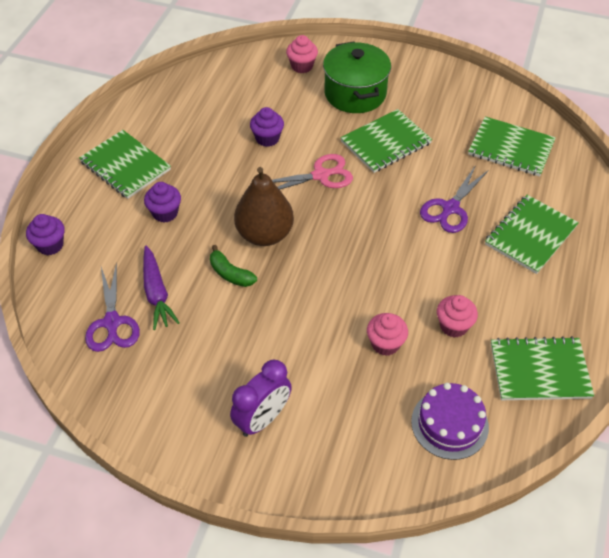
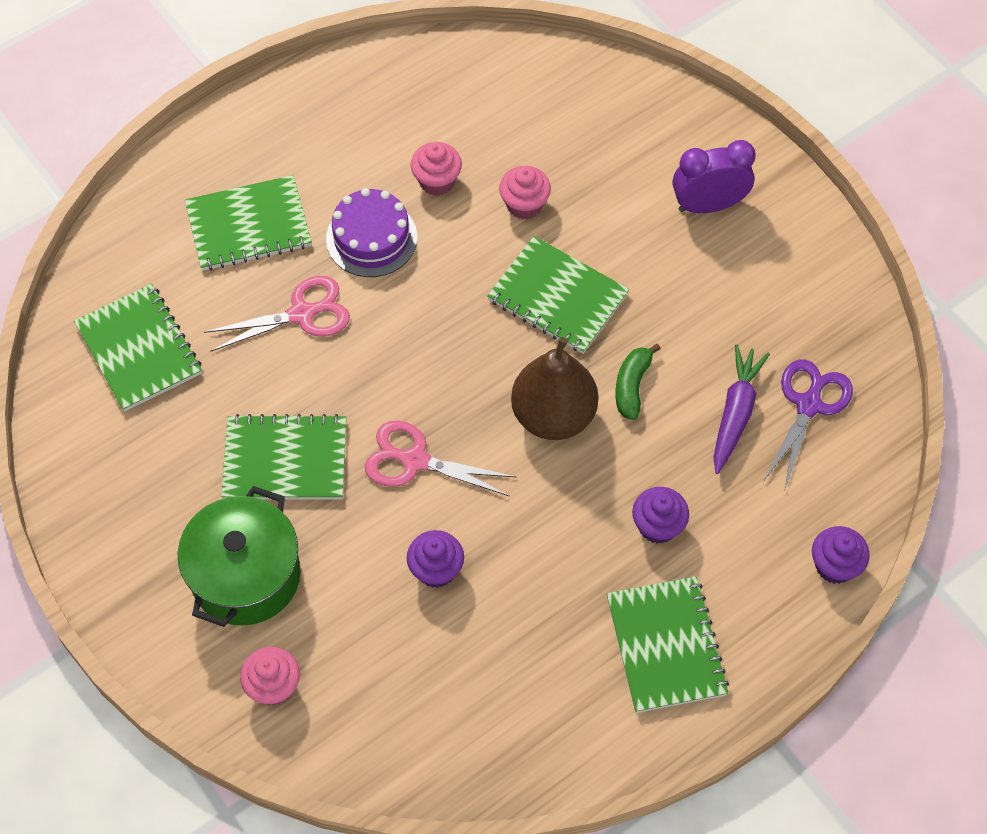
camera: 145 degrees left, 10 degrees up
(230, 274) = (632, 386): green banana -> green banana turned 150 degrees counterclockwise
(449, 424) = (530, 99): purple cake -> purple cake (371, 238)
(450, 208) = (301, 314): purple scissors -> pink scissors
(539, 370) = (397, 93): green notebook -> green notebook (557, 297)

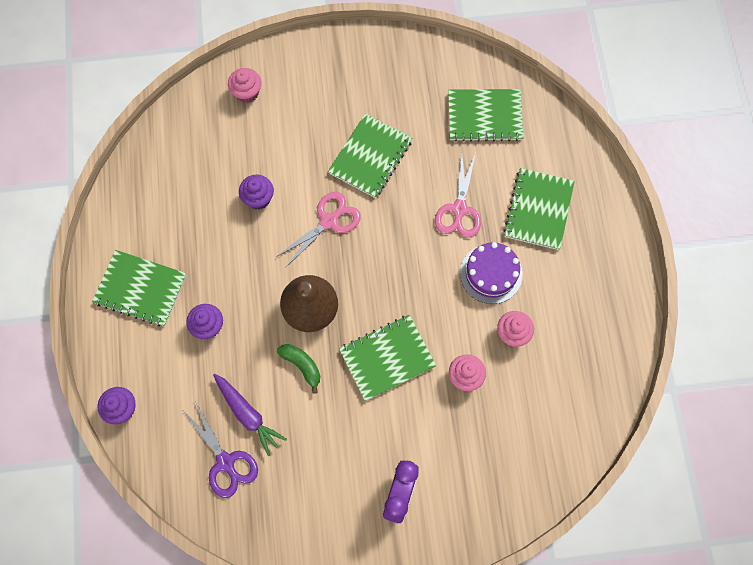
camera: 120 degrees right, 10 degrees up
(246, 575) = (315, 107): green pot -> none

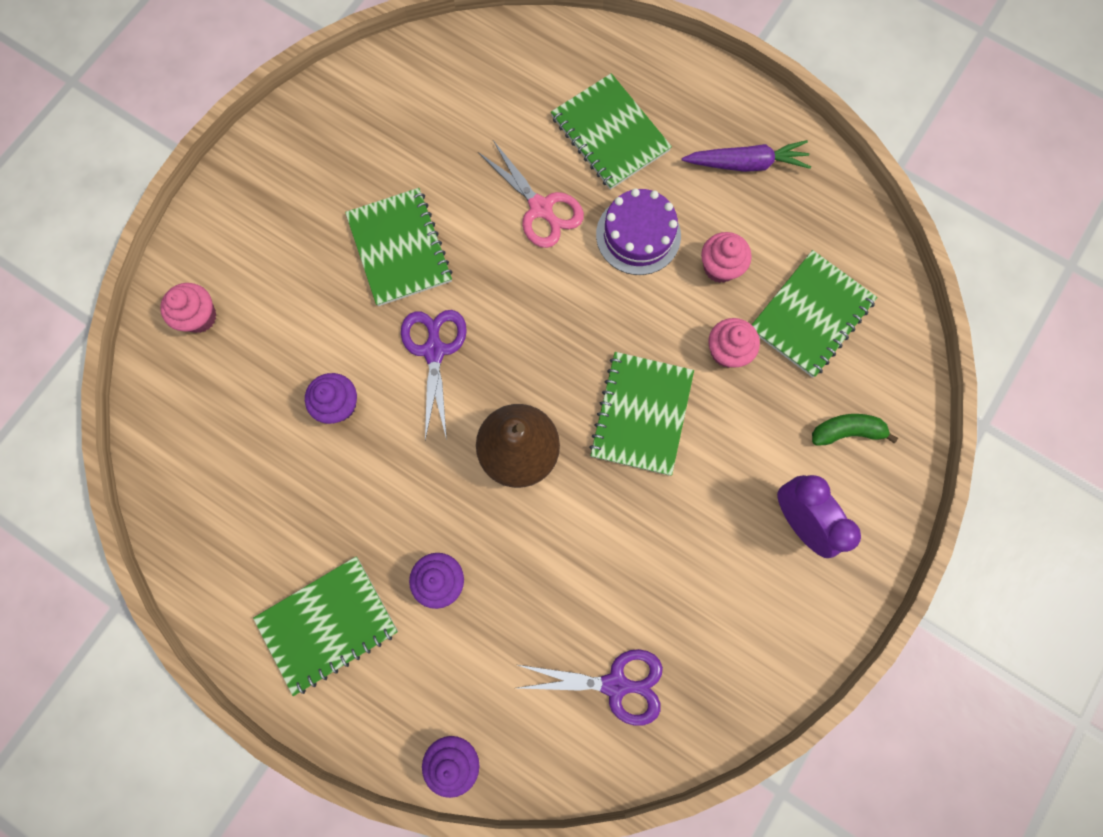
camera: 50 degrees left, 5 degrees up
(248, 414) = (581, 616): purple carrot -> purple carrot (746, 163)
(302, 365) = (574, 511): green banana -> green banana (846, 431)
(329, 221) = (434, 351): pink scissors -> purple scissors
(484, 116) = (460, 100): green notebook -> green notebook (811, 315)

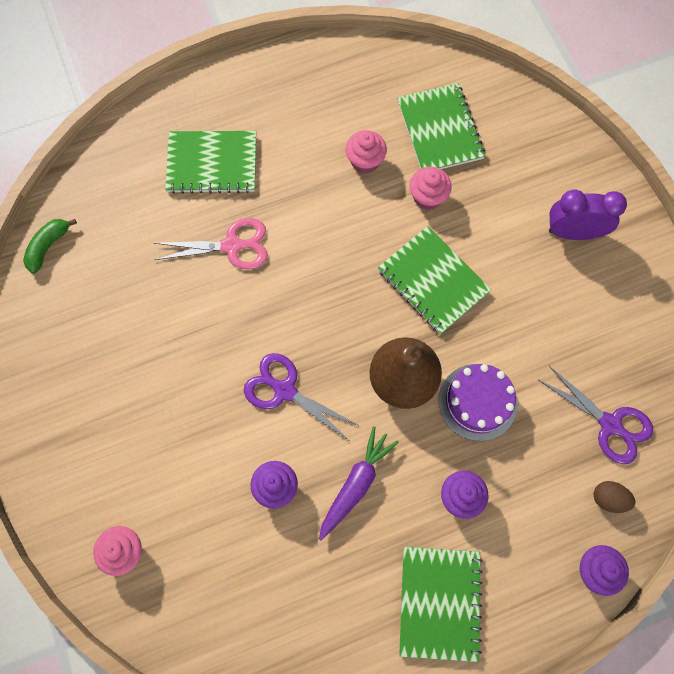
camera: 55 degrees left, 5 degrees down
(400, 248) = (186, 363): green notebook -> none
(536, 729) = (608, 499): none -> brown egg
(615, 684) = (610, 424): purple scissors -> purple scissors turned 90 degrees clockwise
(638, 235) = (302, 196): purple cake -> purple cake (477, 402)
(746, 163) = (303, 95): purple carrot -> purple carrot (356, 484)
(846, 431) = (533, 164): green banana -> green banana (48, 247)

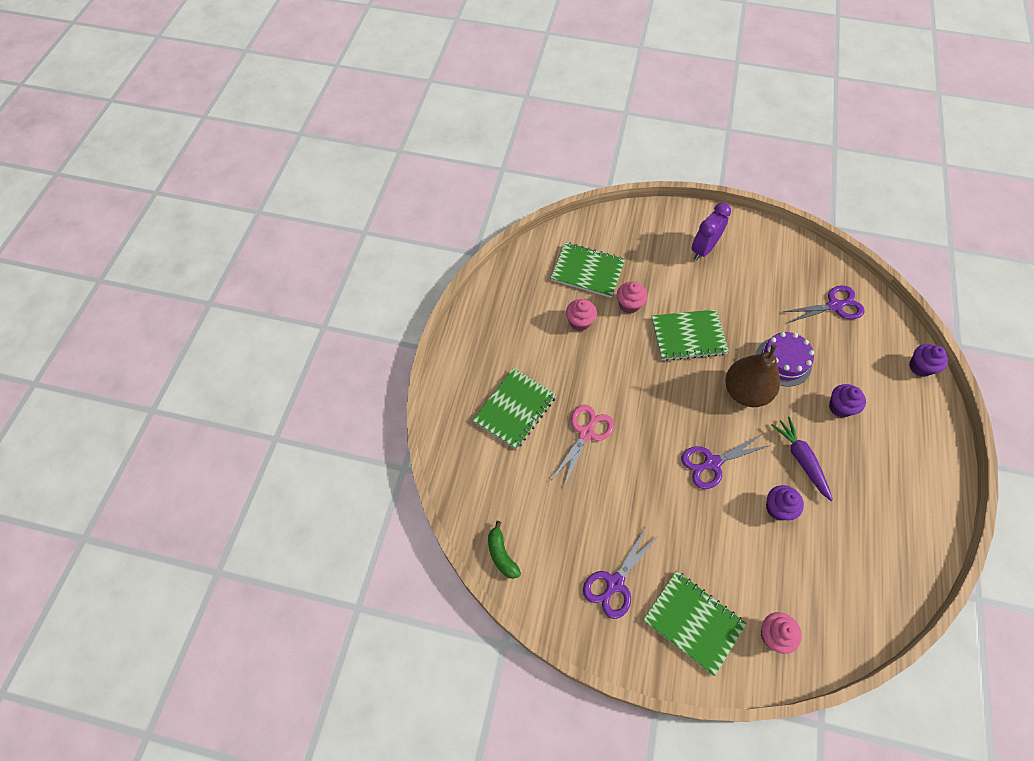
camera: 55 degrees left, 10 degrees down
(84, 366) = (615, 583): none -> purple scissors
(440, 603) = (902, 459): green notebook -> green notebook (693, 622)
(608, 499) = (879, 334): brown egg -> none

